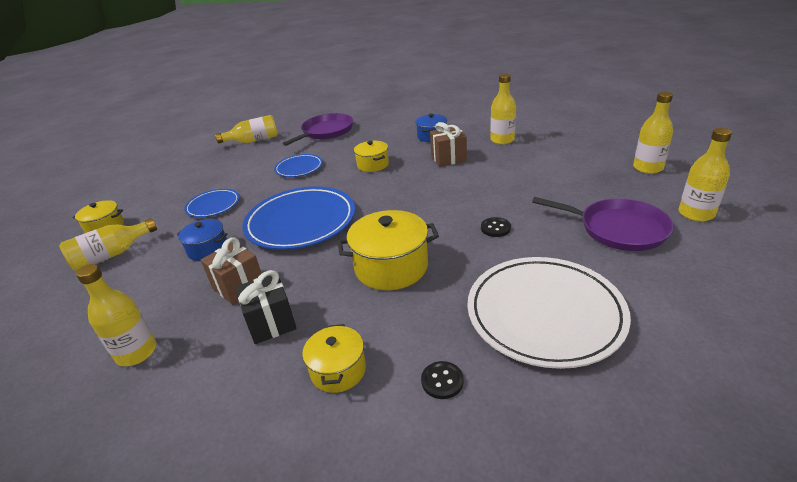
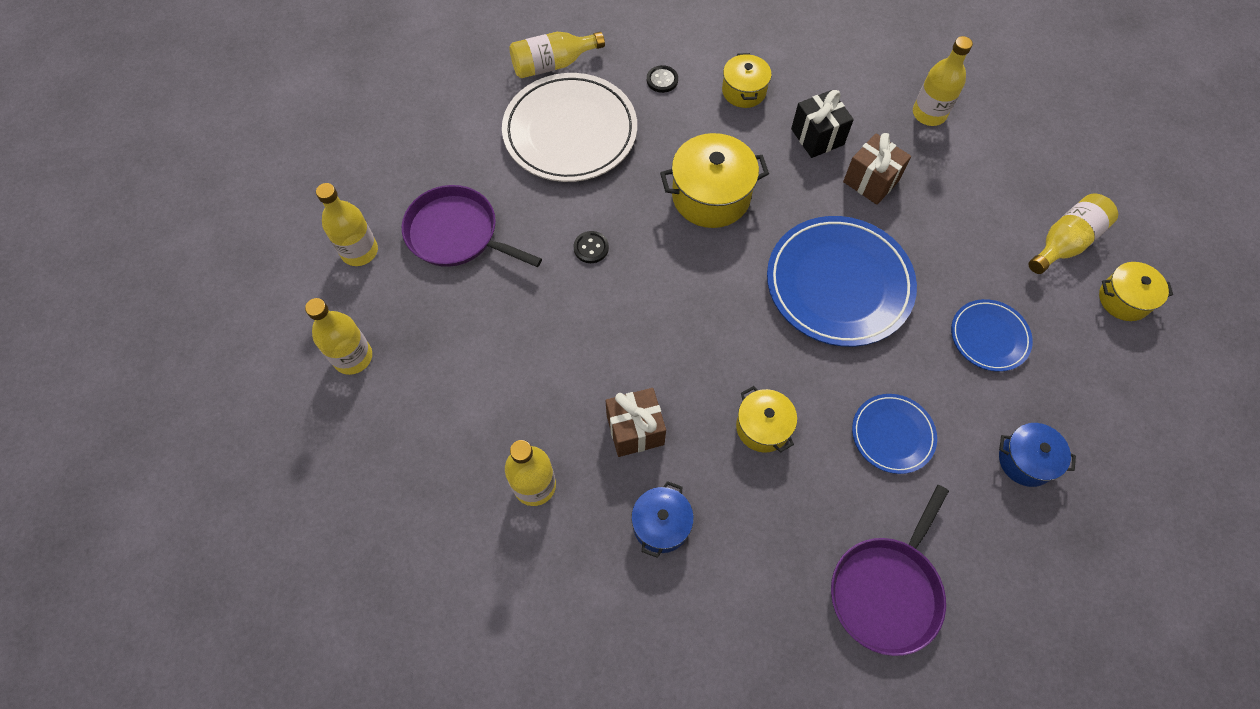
camera: 175 degrees right, 30 degrees up
(208, 249) = (940, 242): blue pot -> blue pot (1025, 460)
(254, 140) = (1037, 573): yellow bottle -> yellow bottle (552, 64)

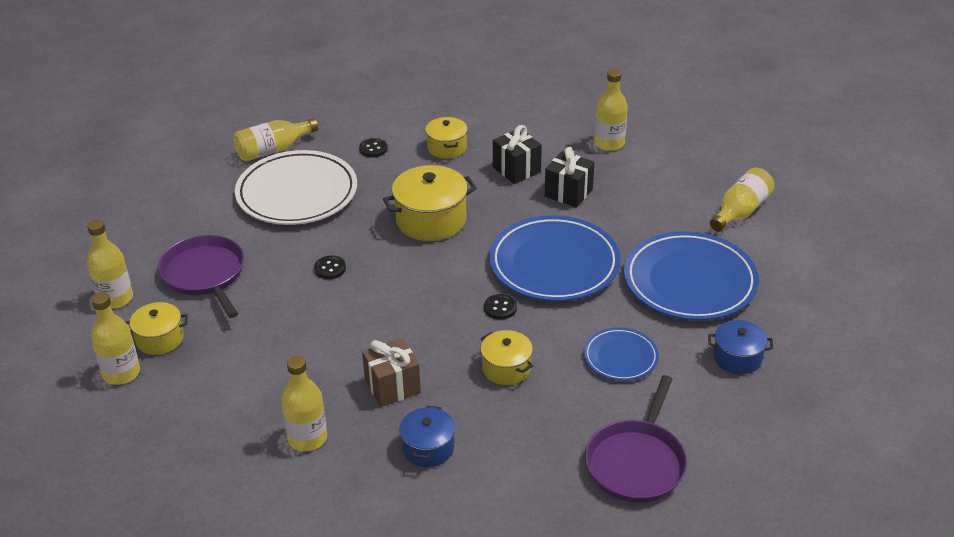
camera: 10 degrees left, 25 degrees down
(457, 234) = (205, 275): purple pan -> purple pan turned 45 degrees clockwise
(769, 338) = (500, 308): none -> black button
(871, 181) = (568, 193): brown gift -> black gift
(989, 337) = (690, 281): blue plate -> blue plate, size x1.91
(1123, 299) = (796, 242): yellow pot -> yellow pot (160, 339)

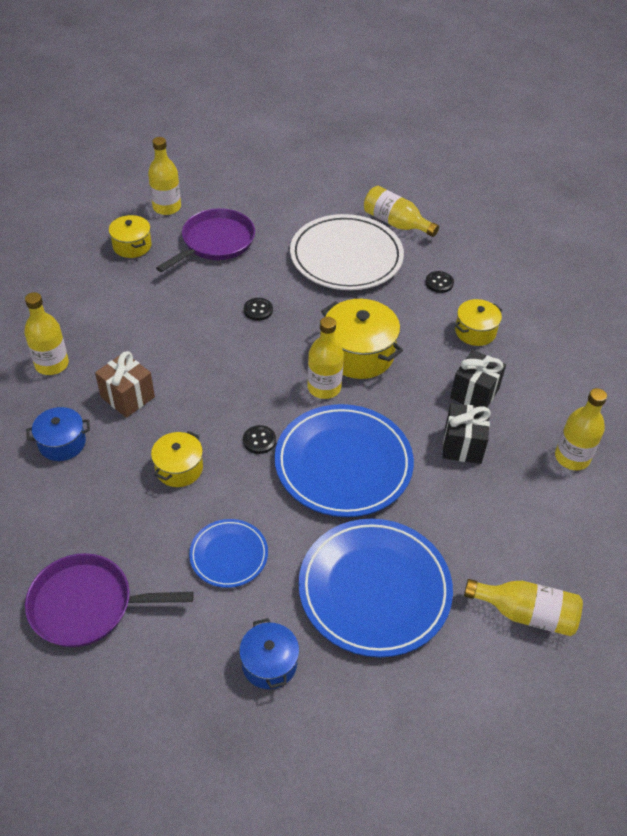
camera: 65 degrees right, 10 degrees up
(121, 373) = (89, 240): yellow bottle -> yellow bottle (324, 387)

